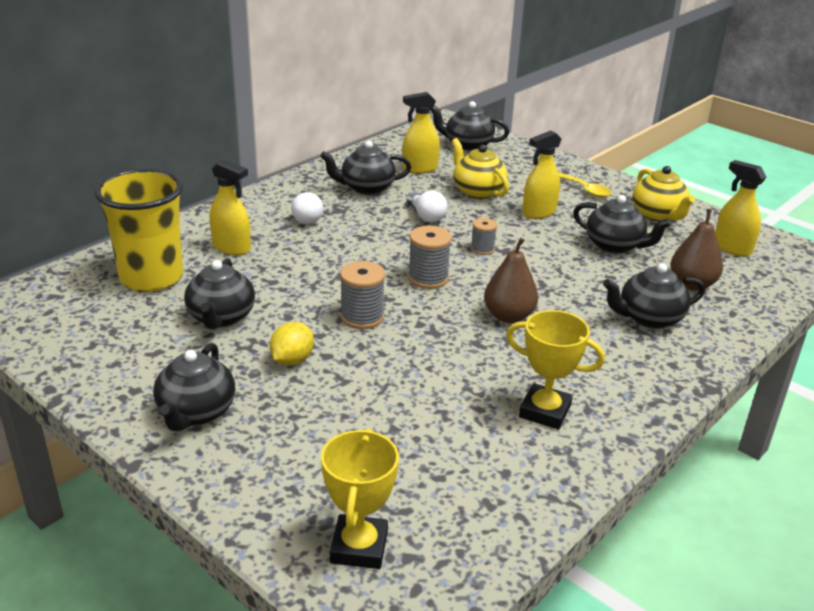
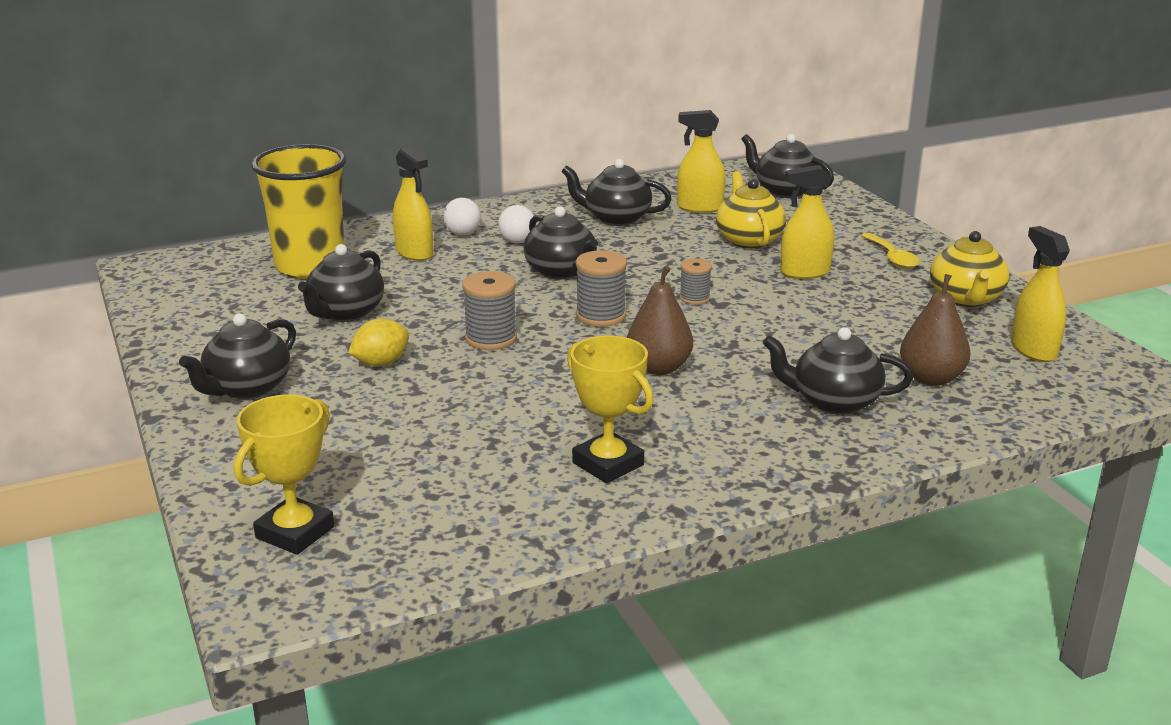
camera: 25 degrees right, 5 degrees down
(426, 216) = (659, 256): white light bulb -> white light bulb (462, 229)
(615, 246) = (869, 322): black teapot -> black teapot (561, 272)

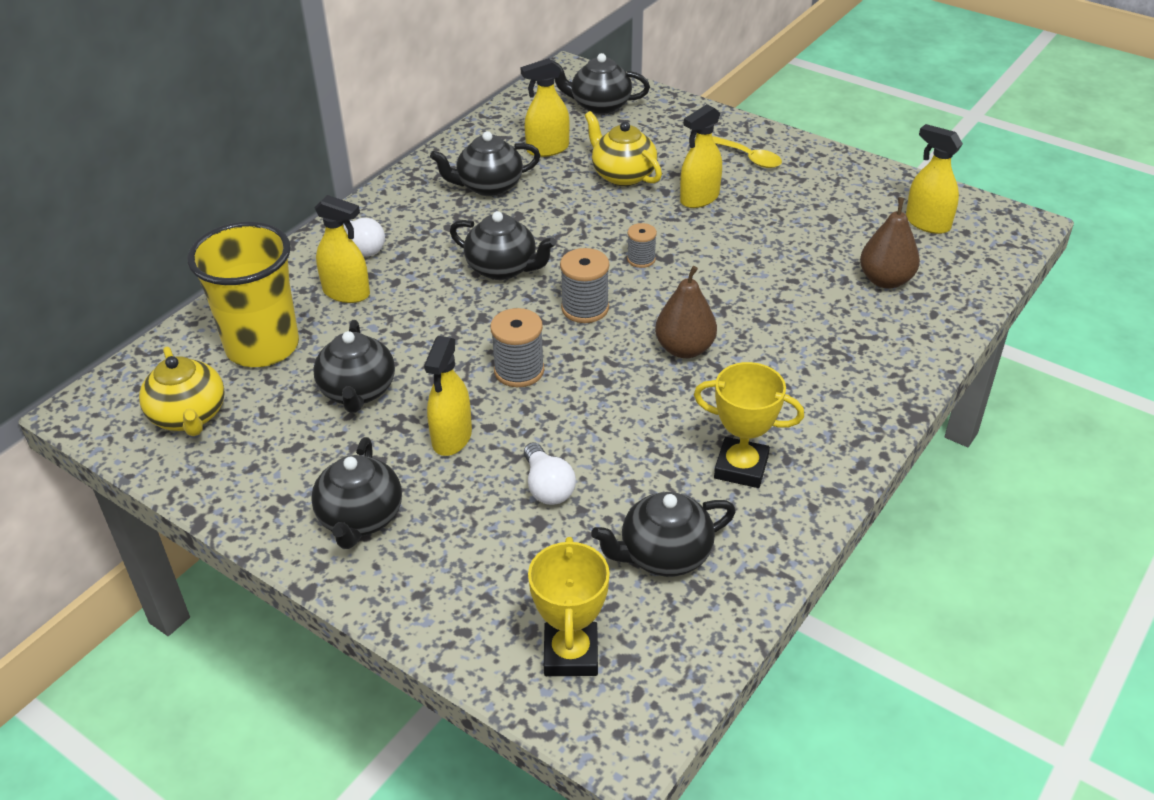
camera: 30 degrees left, 15 degrees up
(381, 363) = (452, 438): yellow lemon -> yellow spray bottle
(520, 237) = (425, 239): white light bulb -> white light bulb (547, 487)
(833, 402) = (841, 332): black teapot -> black teapot (664, 555)
(966, 299) = (839, 185): yellow teapot -> yellow teapot (189, 416)

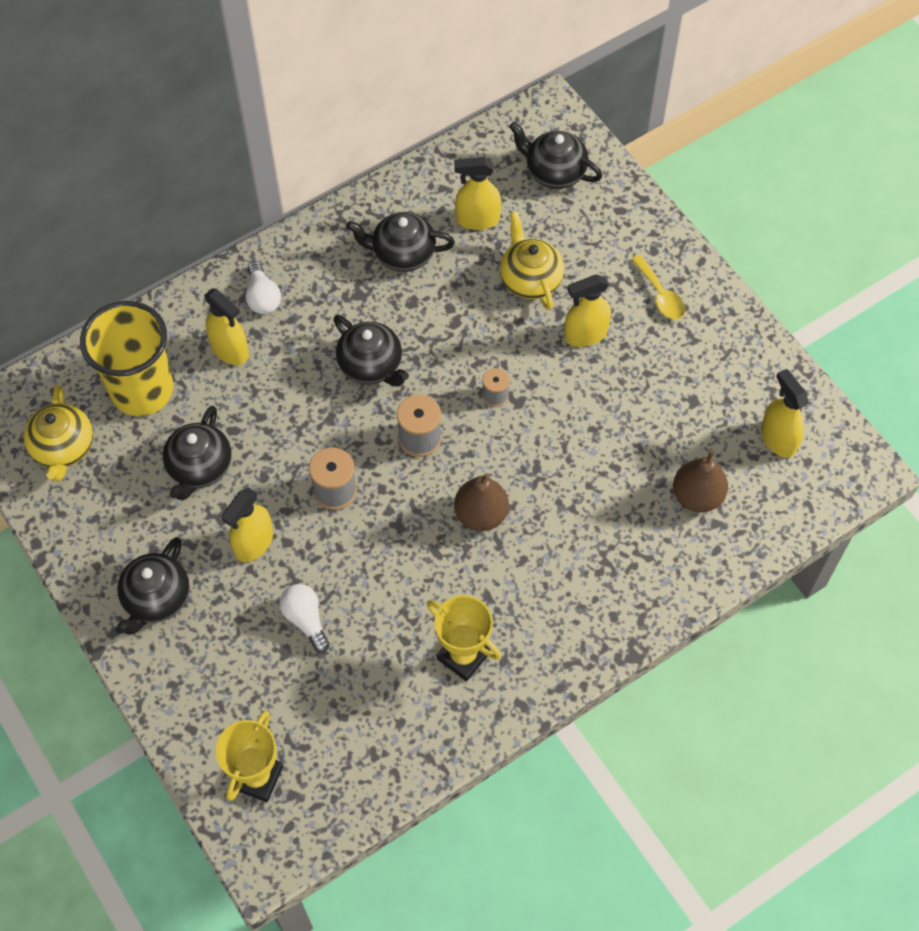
camera: 20 degrees right, 20 degrees up
(547, 487) = (306, 619): white light bulb -> white light bulb turned 150 degrees clockwise
(664, 555) = (363, 717): black teapot -> none

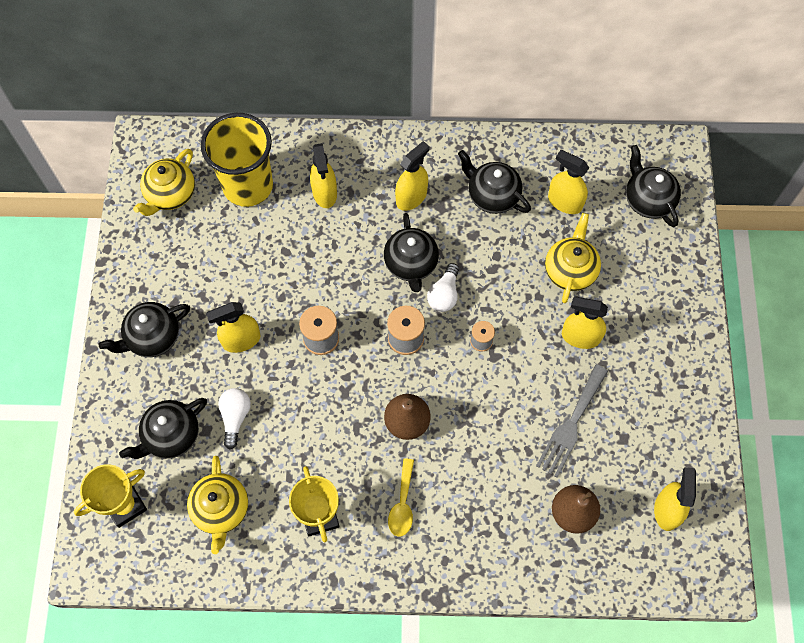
camera: 35 degrees right, 5 degrees up
(200, 467) = (245, 264): black teapot -> black teapot (171, 435)
(262, 297) = (373, 168): white light bulb -> white light bulb (444, 294)
(323, 302) = (411, 197): none -> yellow spray bottle
(359, 715) = (221, 509): none -> yellow teapot
(636, 419) = (571, 425): none -> grey fork
(660, 295) = (659, 342): yellow spoon -> yellow spoon (402, 504)

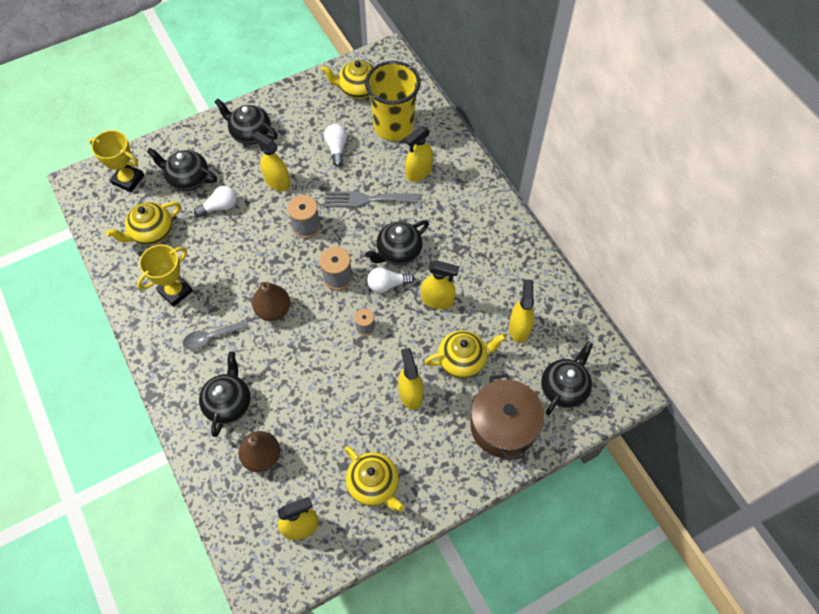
camera: 60 degrees right, 5 degrees down
(237, 257) = (336, 148): none -> white light bulb
(402, 504) = (210, 337): yellow spoon -> grey spoon
(411, 197) = (452, 225): yellow spray bottle -> yellow spray bottle (437, 300)
(492, 195) = (490, 276): black teapot -> black teapot (228, 403)
(571, 425) = (333, 421): grey fork -> grey fork (366, 199)
(658, 272) = (503, 426): none -> brown pot
(658, 419) = (374, 484): none -> yellow teapot

